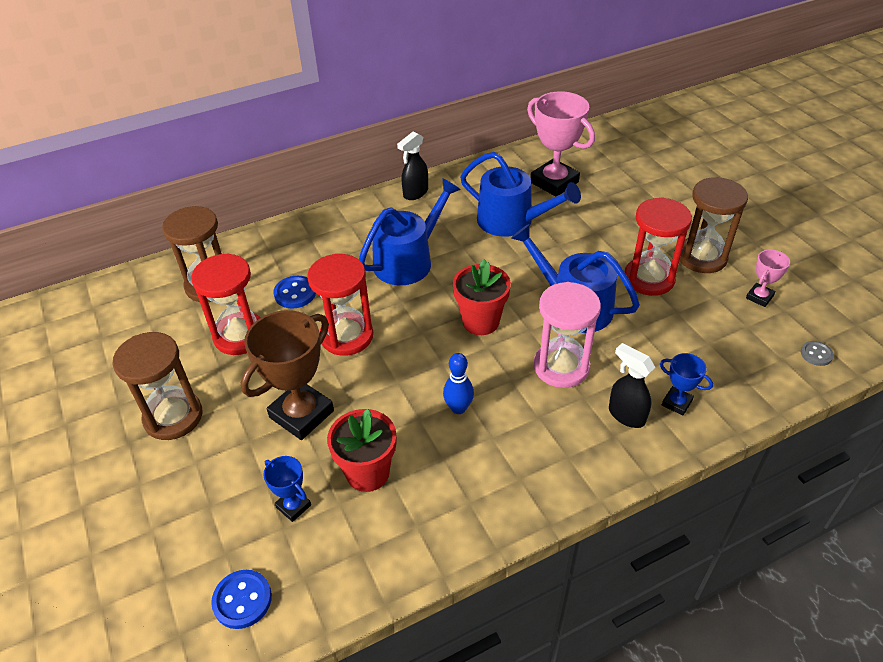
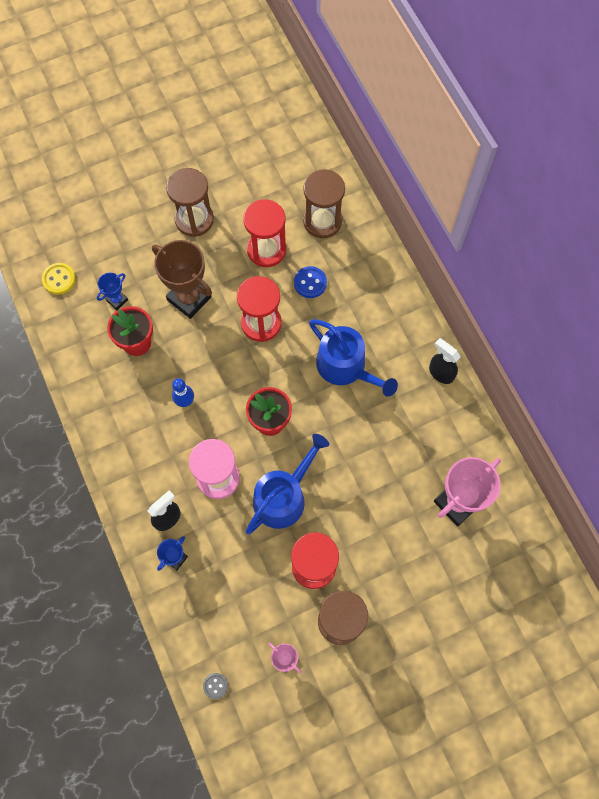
camera: 90 degrees right, 25 degrees up
(242, 600) = (59, 279): blue button -> yellow button
(511, 221) = (397, 456): blue watering can -> none

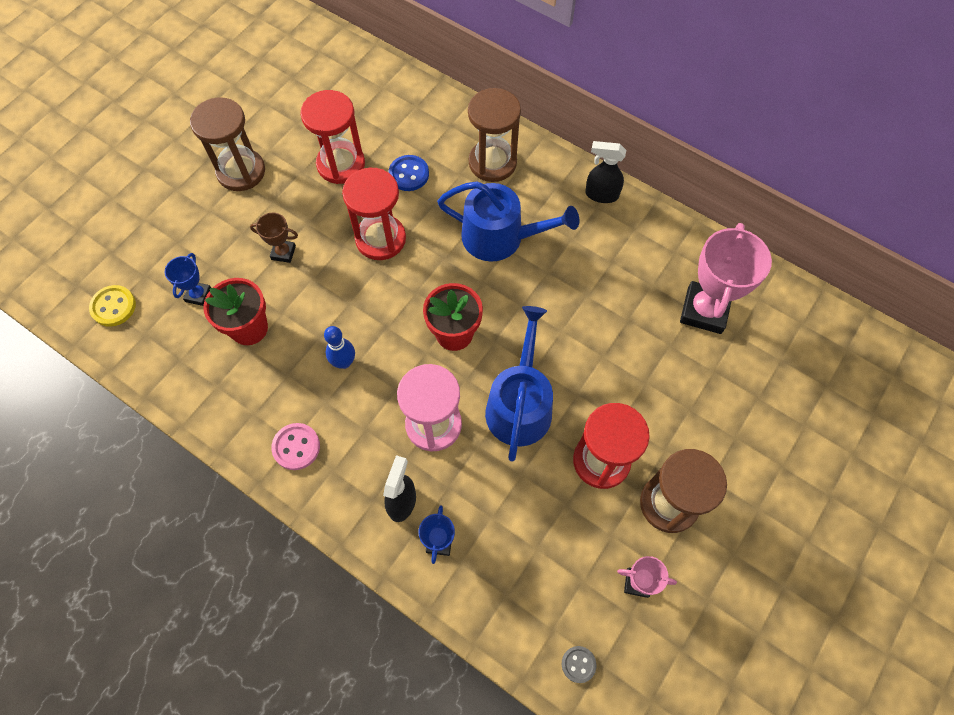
camera: 30 degrees left, 5 degrees down
(122, 443) = (296, 447): none -> pink button
(189, 298) = (283, 252): brown trophy -> brown trophy, size x0.50
(322, 221) = (384, 110): brown hourglass -> brown hourglass (492, 162)

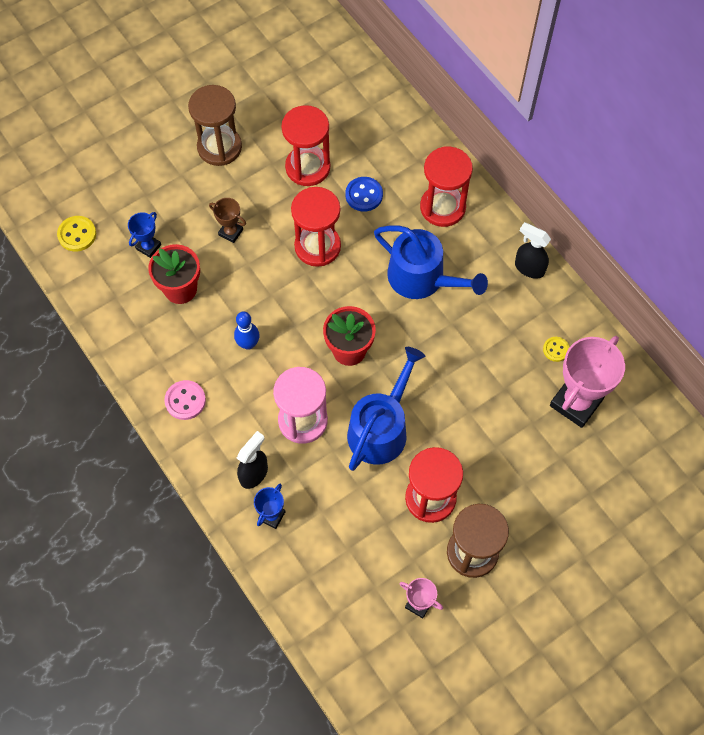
camera: 20 degrees right, 0 degrees up
(492, 162) = (442, 207): brown hourglass -> red hourglass
(578, 664) = (345, 647): grey button -> none
(661, 265) = (556, 349): none -> yellow button

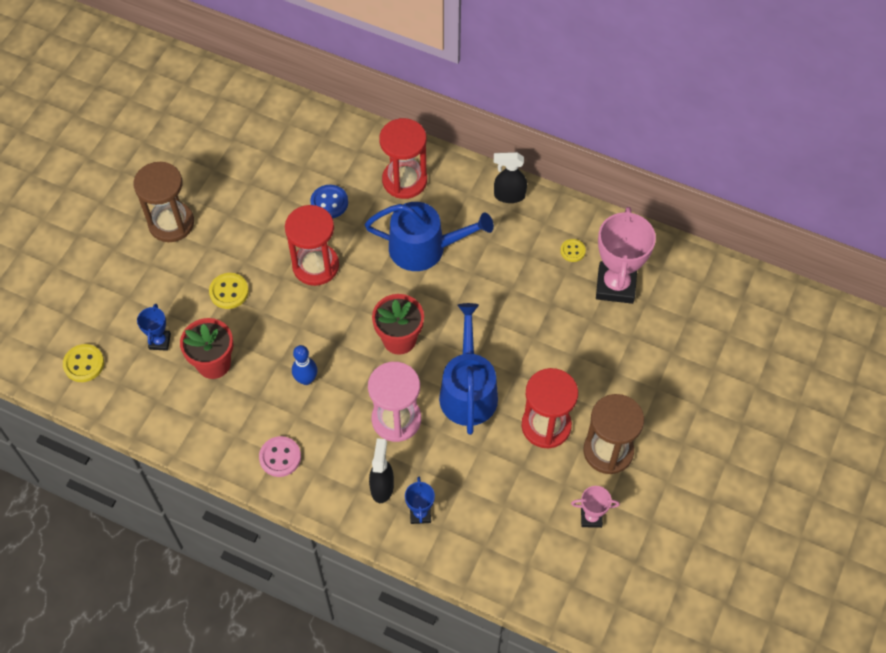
camera: 30 degrees left, 5 degrees down
(231, 232) = (229, 292): brown trophy -> yellow button
(308, 167) = (264, 203): red hourglass -> none

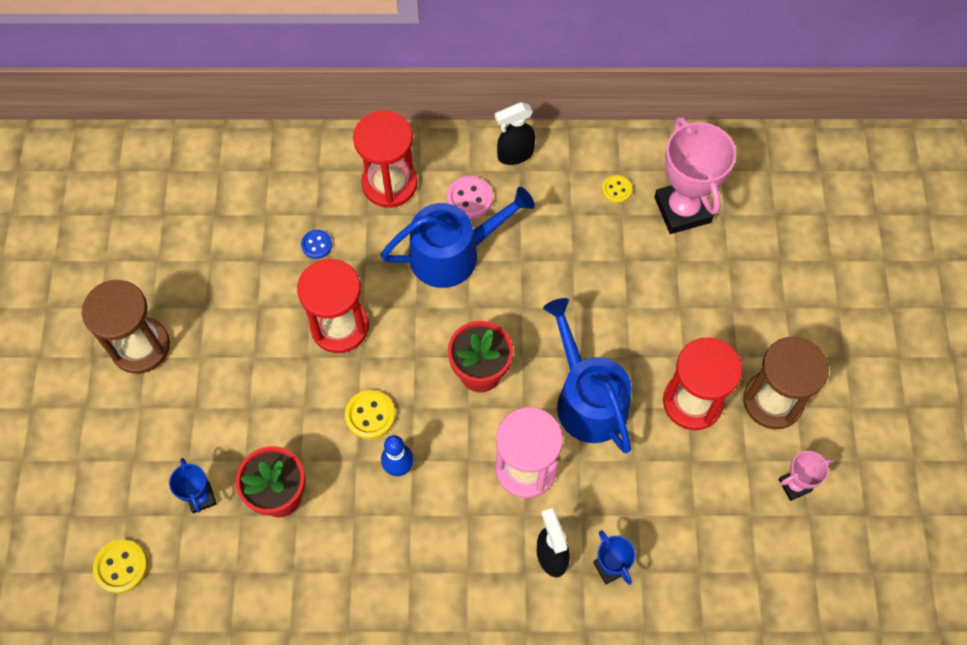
camera: 25 degrees left, 5 degrees up
(229, 292) = (253, 401): yellow button -> yellow button (370, 415)
(280, 457) = (417, 574): pink button -> pink button (469, 198)
(329, 203) = (316, 245): blue button -> blue button, size x0.65

